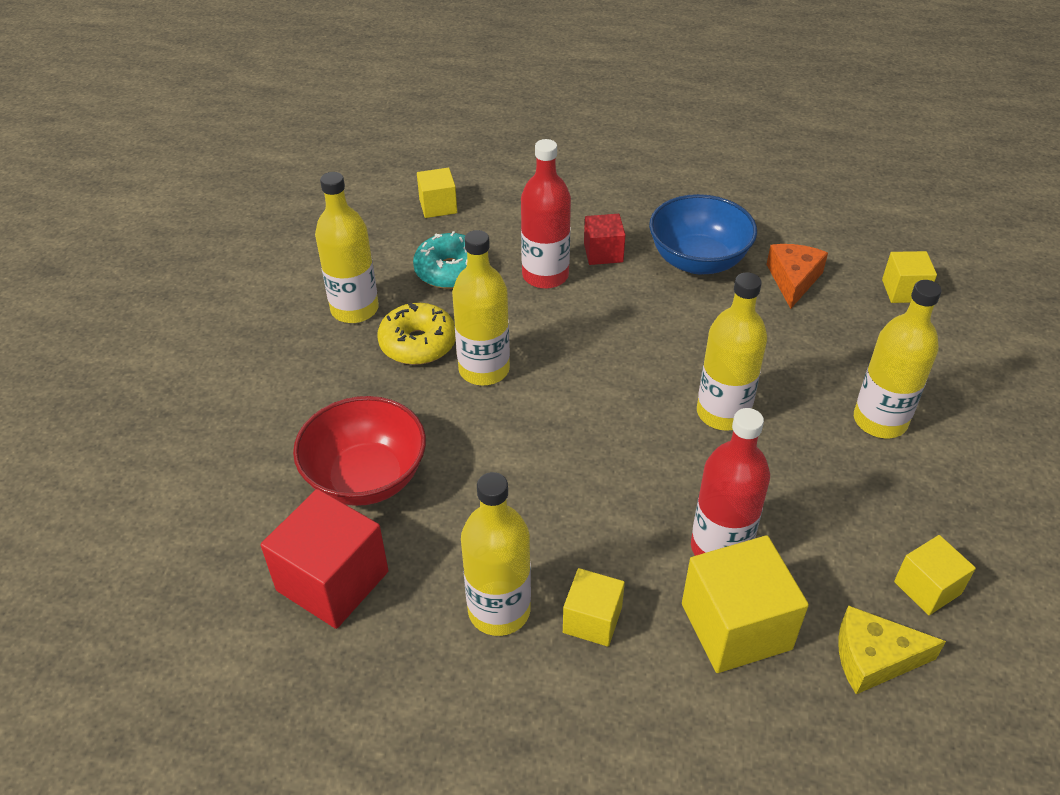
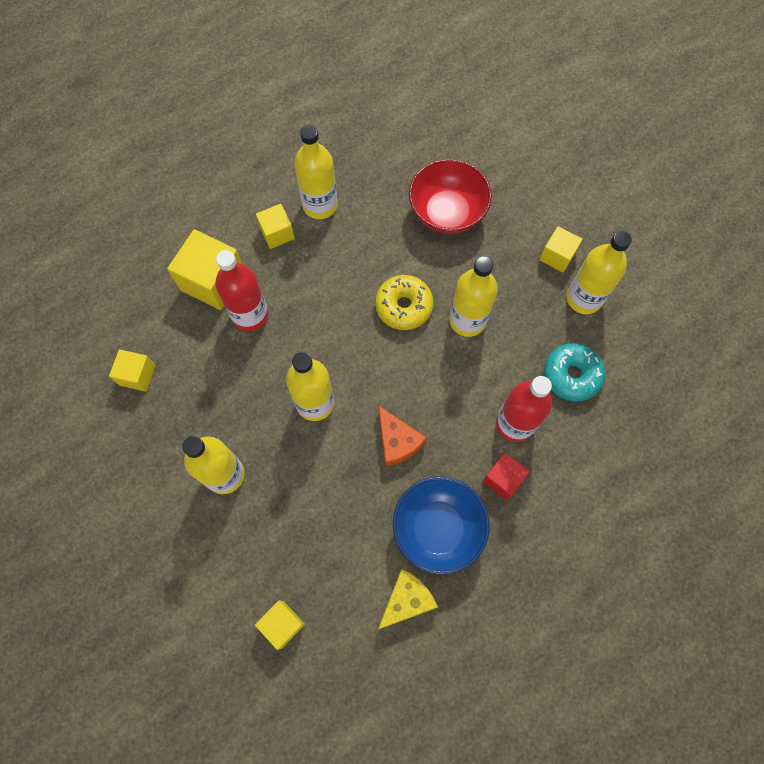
camera: 135 degrees right, 25 degrees up
(332, 581) = (401, 160): red cube -> none
(418, 344) = (521, 306): yellow donut -> yellow donut (403, 306)
(438, 206) = (651, 426): yellow cube -> yellow cube (557, 256)
(793, 280) = (362, 566): orange cheese -> orange cheese (397, 441)
(874, 658) = (142, 315): yellow cheese -> yellow cheese (406, 600)

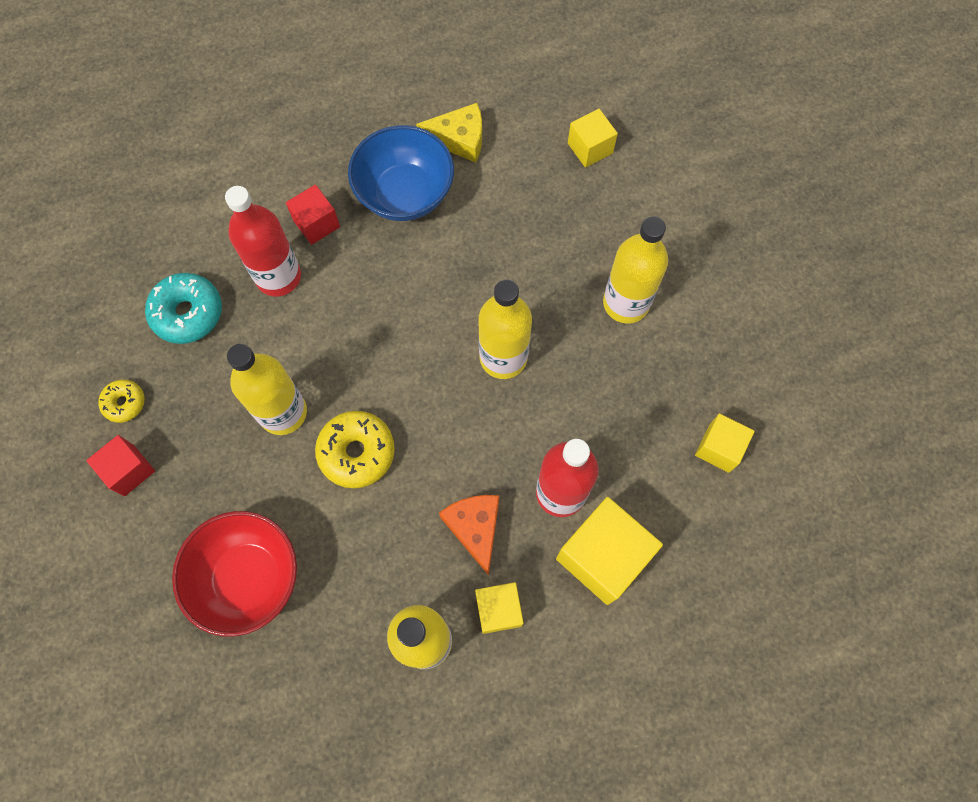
camera: 165 degrees left, 0 degrees up
(397, 441) = (419, 291): orange cheese -> orange cheese (475, 528)
(406, 600) = (459, 139): yellow cheese -> yellow cheese turned 150 degrees counterclockwise
(557, 256) = (129, 470): yellow cube -> red cube
(584, 298) = (124, 403): yellow bottle -> yellow donut

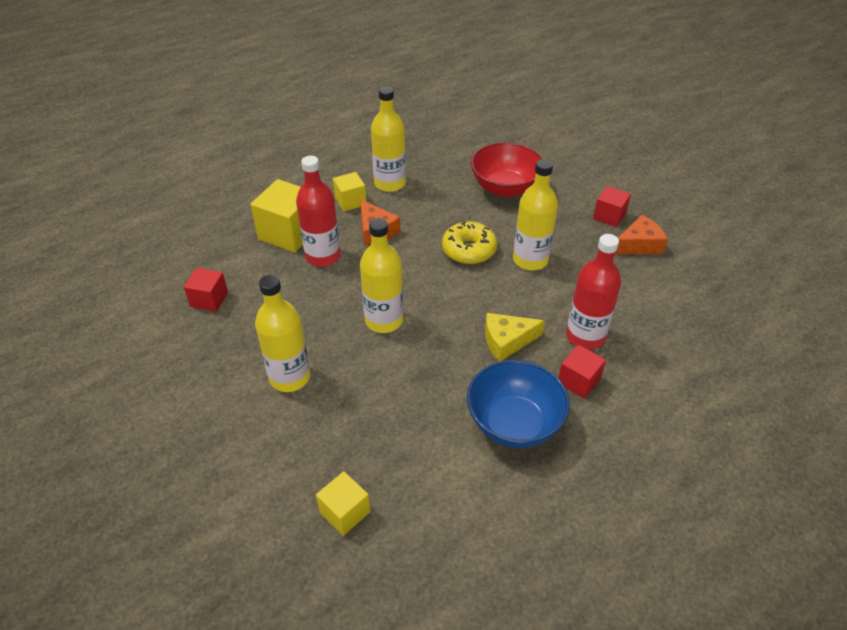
camera: 165 degrees right, 25 degrees down
(124, 403) = (639, 244): yellow donut -> orange cheese
(188, 313) = (636, 299): turquoise donut -> none
(459, 139) = (484, 489): yellow cheese -> yellow cheese (507, 341)
(719, 448) = (209, 299): yellow cube -> red cube

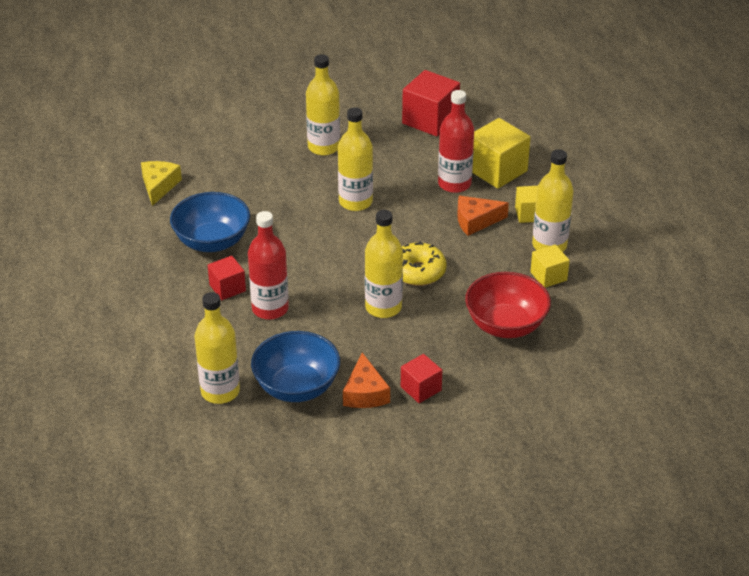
camera: 110 degrees right, 5 degrees down
(209, 299) = (430, 120): red cube -> red cube, size x1.73
(345, 512) = (197, 152): yellow cube -> yellow cube (548, 276)
(507, 341) = (293, 262): yellow cheese -> yellow cheese (159, 186)
(667, 286) = (296, 387): none -> blue bowl
(715, 336) = (220, 391): none -> yellow bottle

